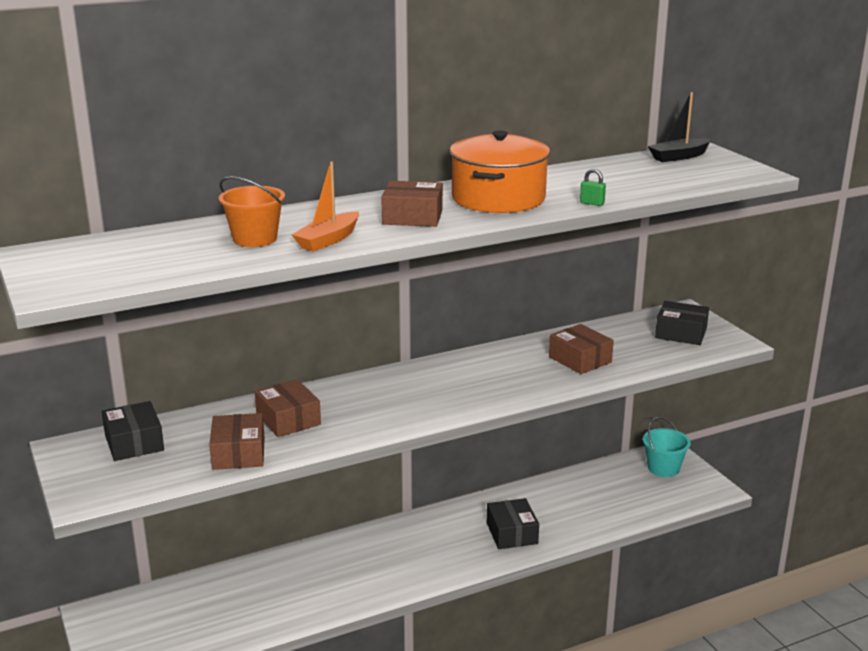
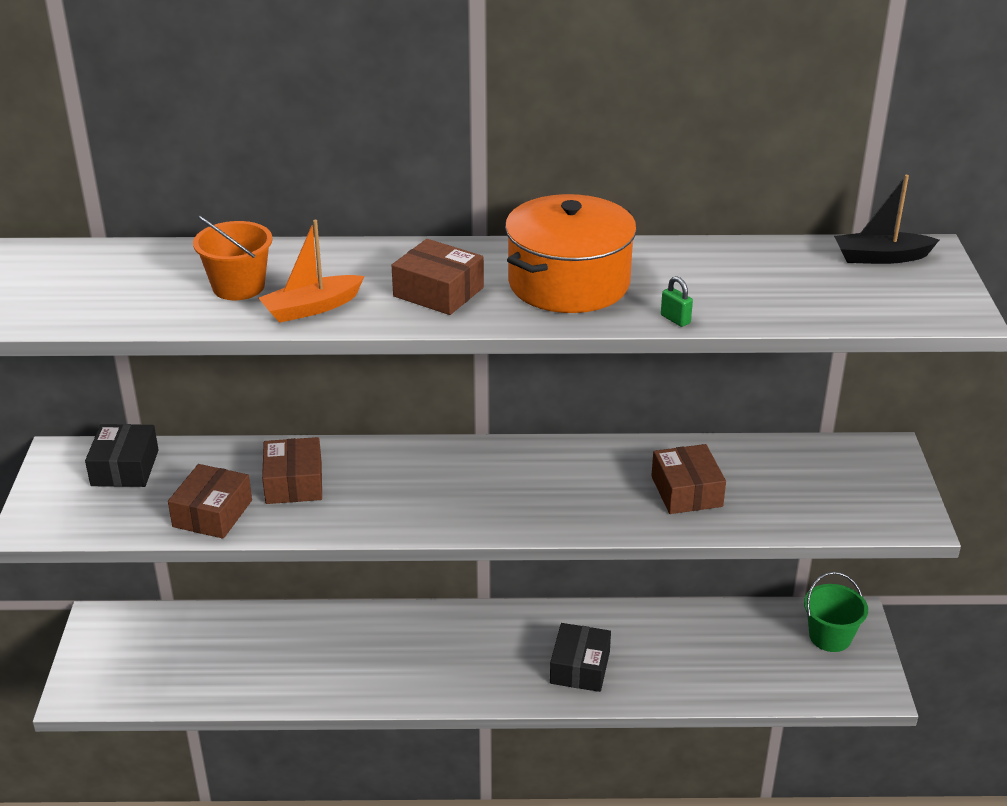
camera: 25 degrees right, 10 degrees up
(663, 468) = (830, 637): turquoise bucket -> green bucket
(681, 333) = (852, 486): black box -> none

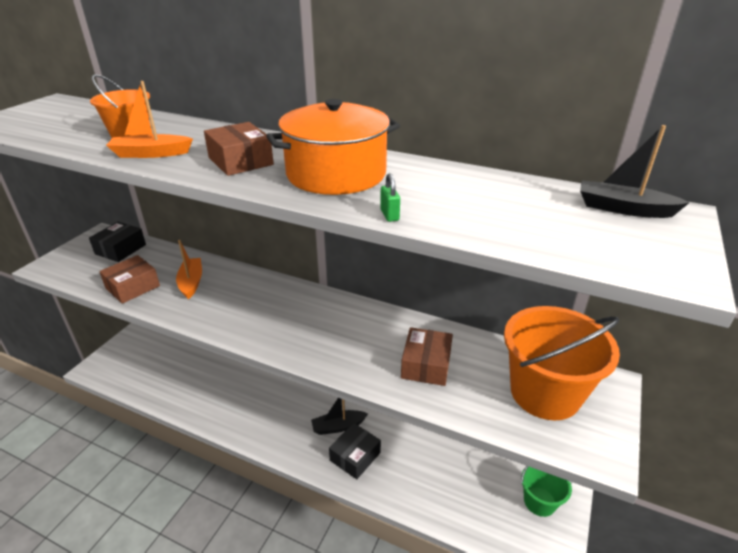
camera: 25 degrees right, 0 degrees up
(294, 483) = (191, 282): brown box -> orange boat
(532, 641) = (338, 426): none -> black boat
(830, 481) = (545, 393): none -> orange bucket

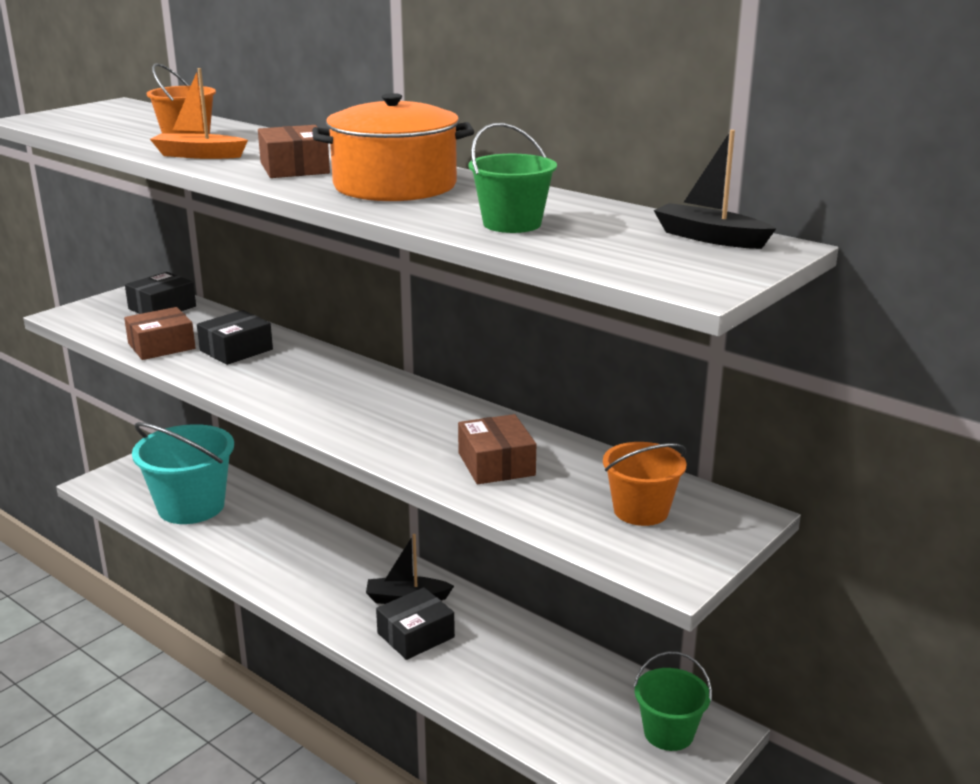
camera: 15 degrees right, 10 degrees down
(167, 377) = (191, 506): none -> turquoise bucket
(191, 282) = (236, 350): orange boat -> black box
(389, 215) = (421, 220): green padlock -> none
(426, 365) = (496, 464): brown box -> brown box turned 45 degrees counterclockwise
(464, 211) = (512, 224): none -> green bucket
(545, 393) = (641, 511): orange bucket -> orange bucket, size x0.57

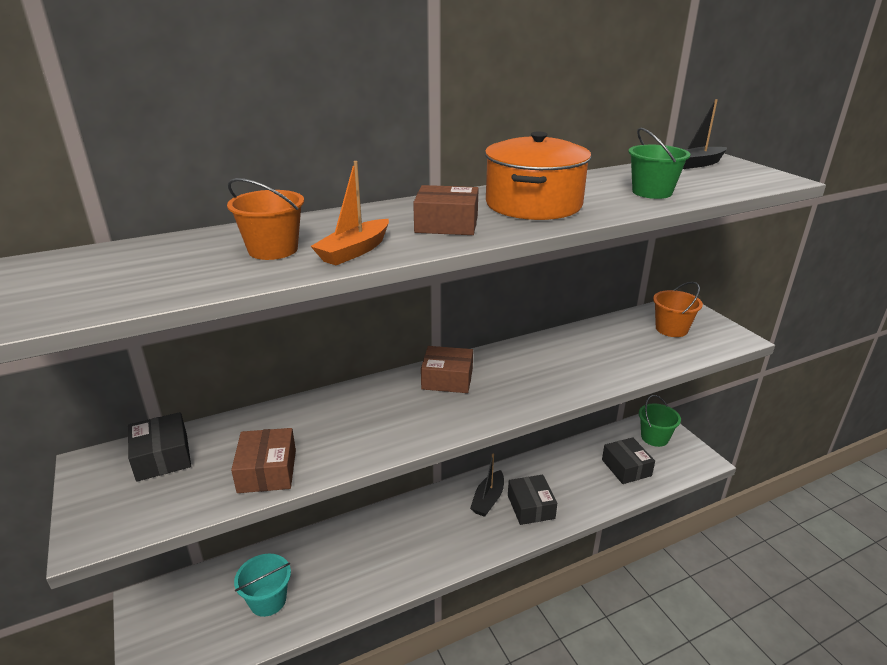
camera: 65 degrees left, 5 degrees up
(191, 506) = (268, 600): turquoise bucket -> turquoise bucket, size x0.57
(236, 350) = (322, 427): black box -> black box (626, 468)
(496, 464) = (599, 357): brown box -> brown box (447, 379)

